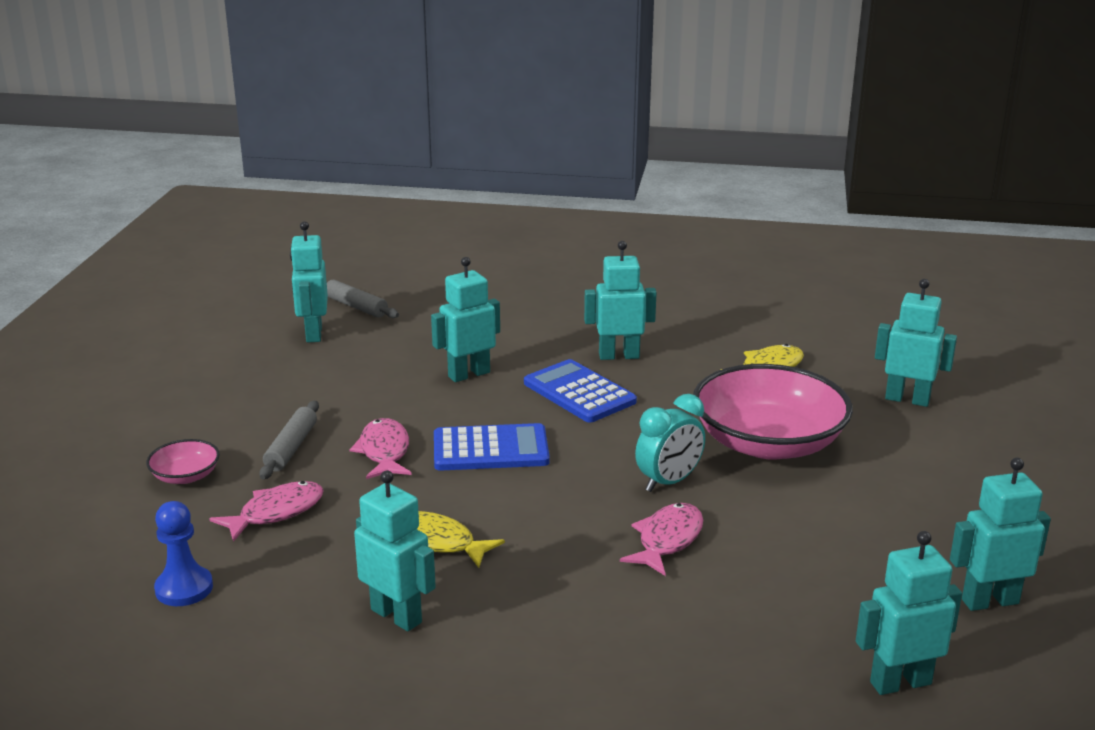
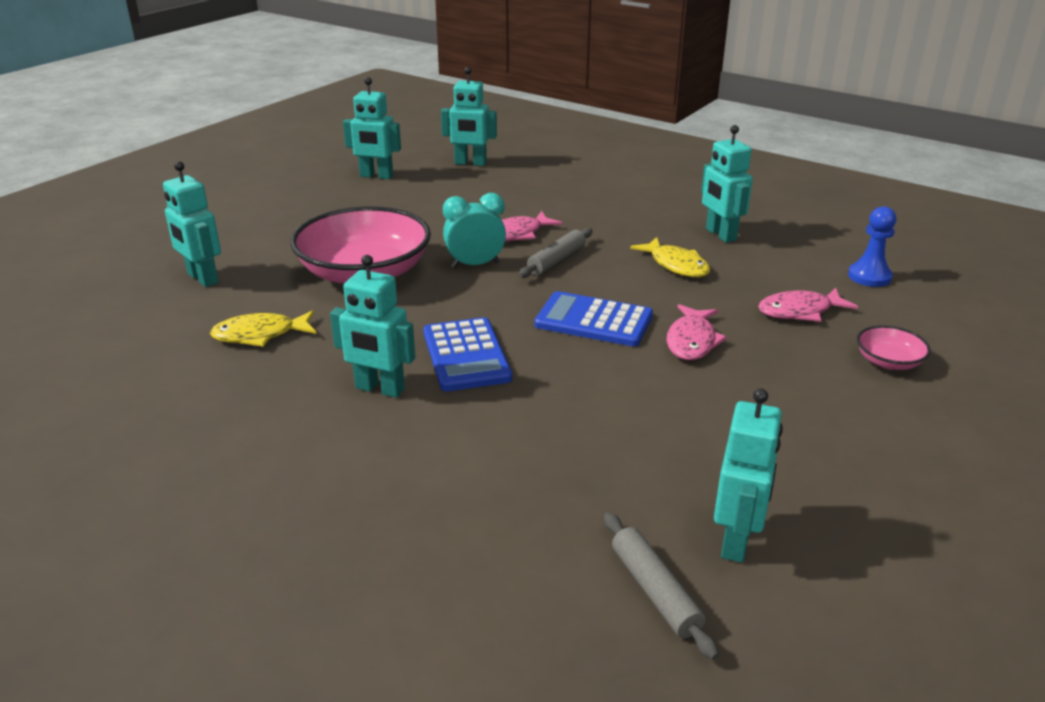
camera: 155 degrees left, 5 degrees up
(291, 448) = (782, 366): grey rolling pin -> grey rolling pin (556, 260)
(469, 374) = (561, 408): turquoise robot -> none

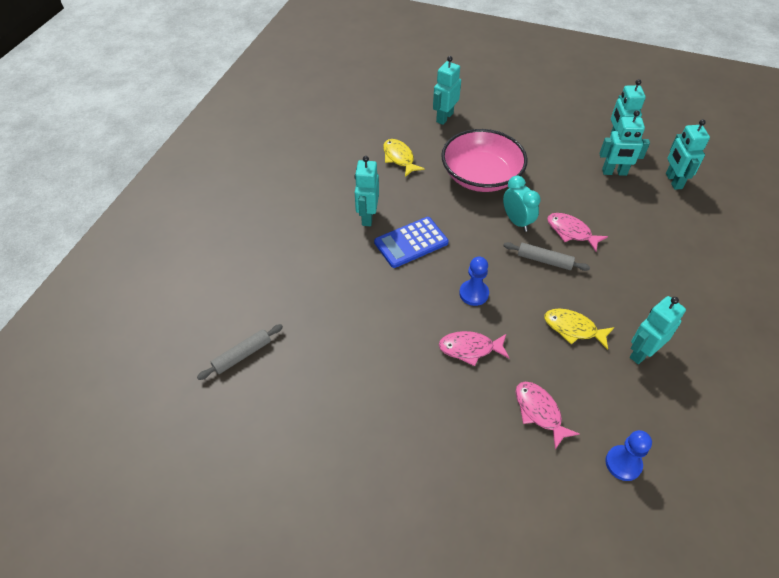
camera: 75 degrees right, 20 degrees up
(594, 320) = (474, 293): blue calculator -> blue pawn
(676, 265) = (573, 329): yellow fish -> yellow fish turned 75 degrees clockwise
(736, 541) = (282, 386): turquoise robot -> turquoise robot (614, 172)
(888, 361) = (490, 471): pink bowl -> none

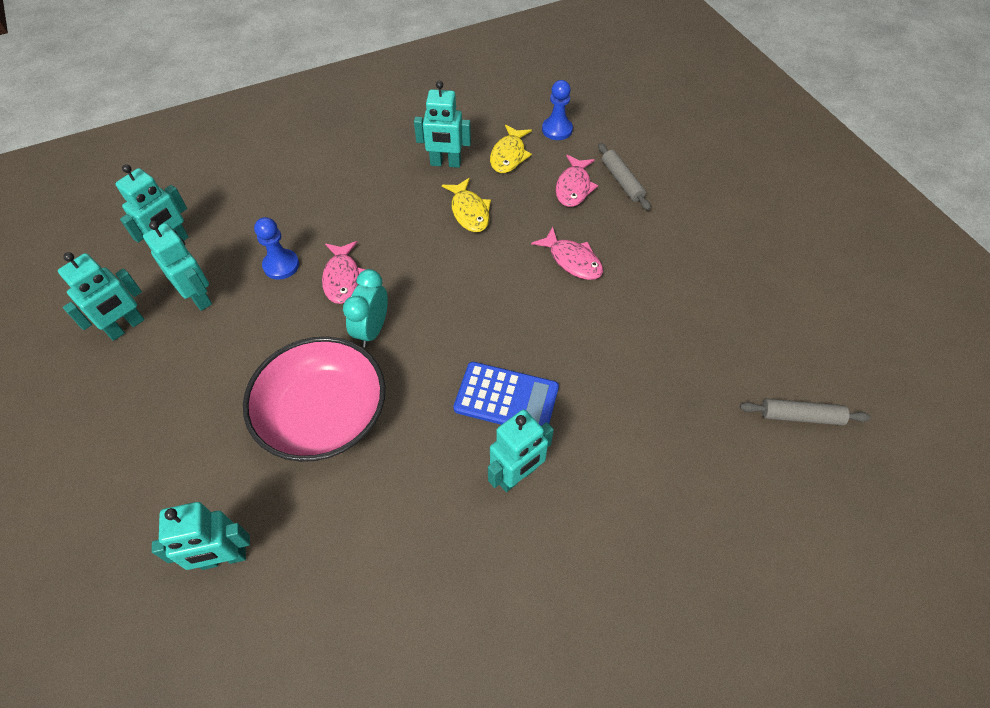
camera: 135 degrees left, 5 degrees up
(399, 158) = (374, 537): yellow fish -> yellow fish (509, 155)
(474, 293) = (511, 298): blue pawn -> blue pawn (281, 265)
(544, 260) = (407, 275): grey rolling pin -> grey rolling pin (622, 181)

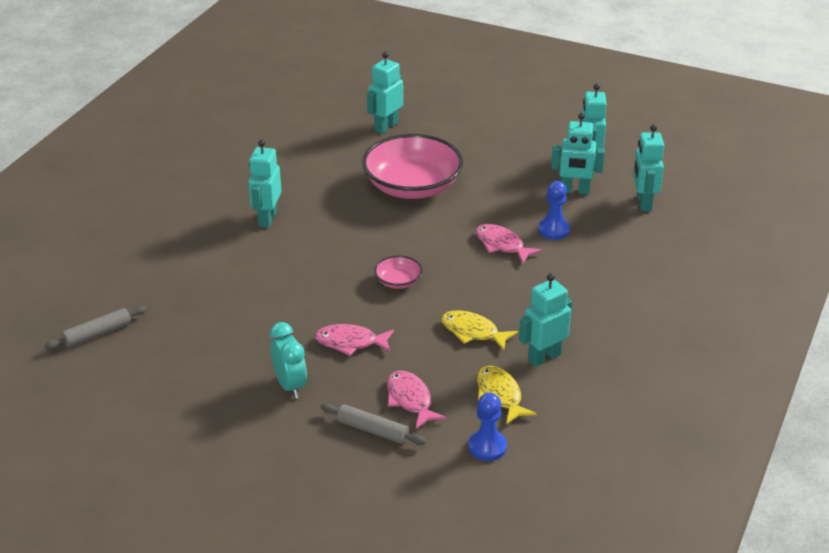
camera: 140 degrees right, 20 degrees down
(372, 330) = (441, 232): turquoise clock -> turquoise clock (290, 385)
(472, 297) = (398, 281): none -> pink bowl
(506, 398) = (311, 245): blue calculator -> none

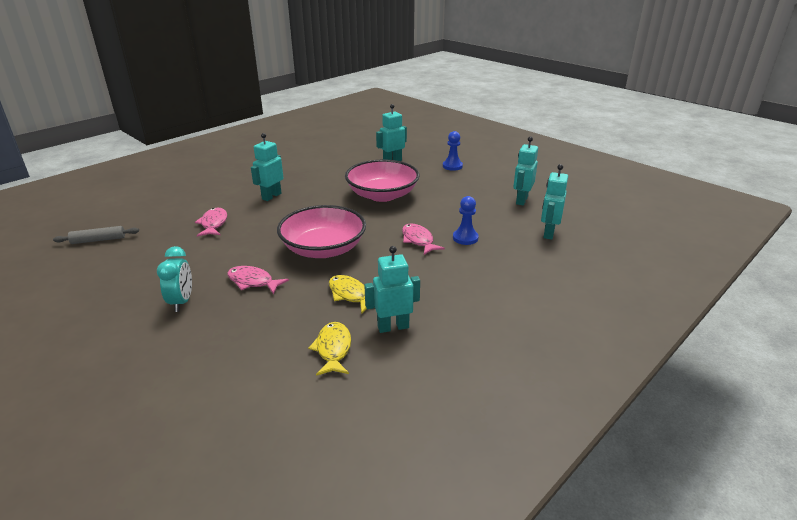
camera: 20 degrees right, 5 degrees down
(372, 430) = (208, 351): grey rolling pin -> none
(398, 281) = (323, 249): pink bowl -> pink bowl, size x2.29
(410, 400) = (258, 334): pink fish -> pink fish (213, 224)
(487, 447) = (287, 391): blue pawn -> blue pawn (452, 166)
(574, 191) = (498, 217): turquoise robot -> none

